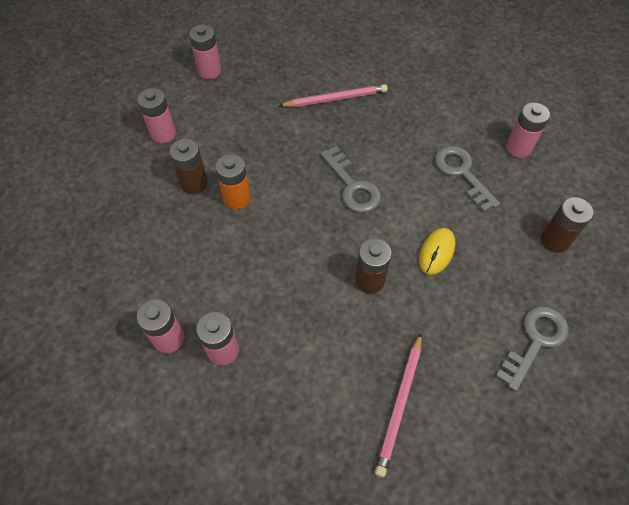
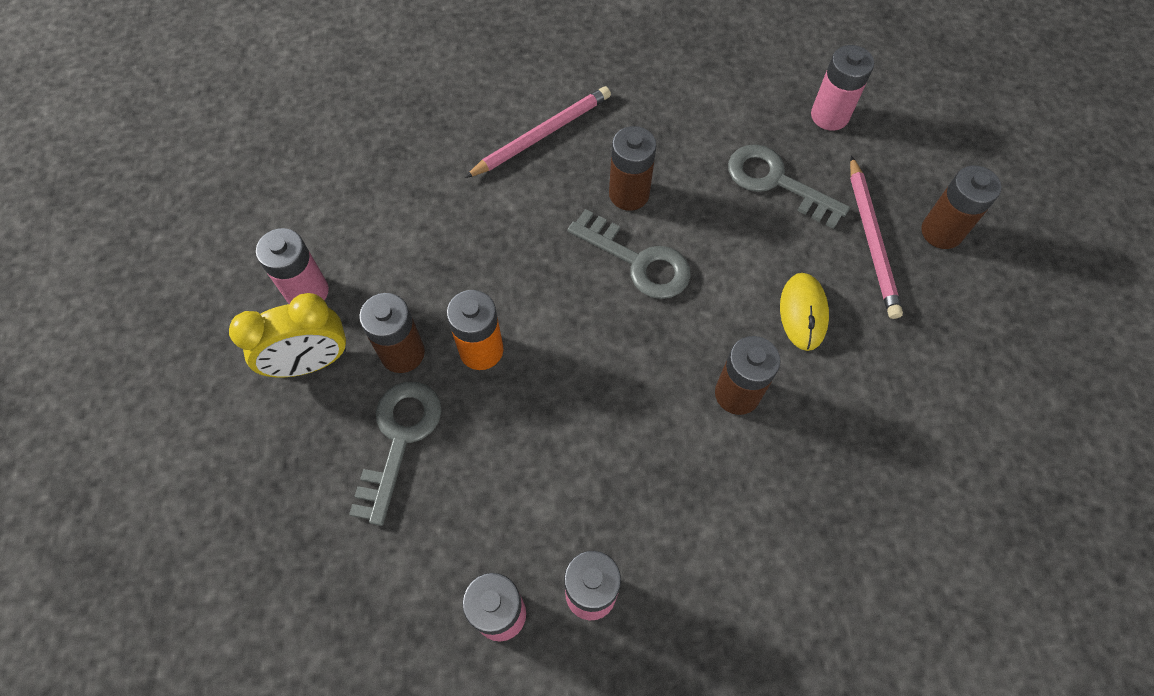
camera: 25 degrees left, 5 degrees up
(144, 169) = (310, 362): none -> yellow clock
(209, 71) = (324, 160): pink battery -> none
(368, 148) = (629, 194): none -> brown battery
(400, 404) = (870, 554): pink pencil -> pink pencil (872, 239)
(535, 341) = (989, 384): grey key -> grey key (399, 439)

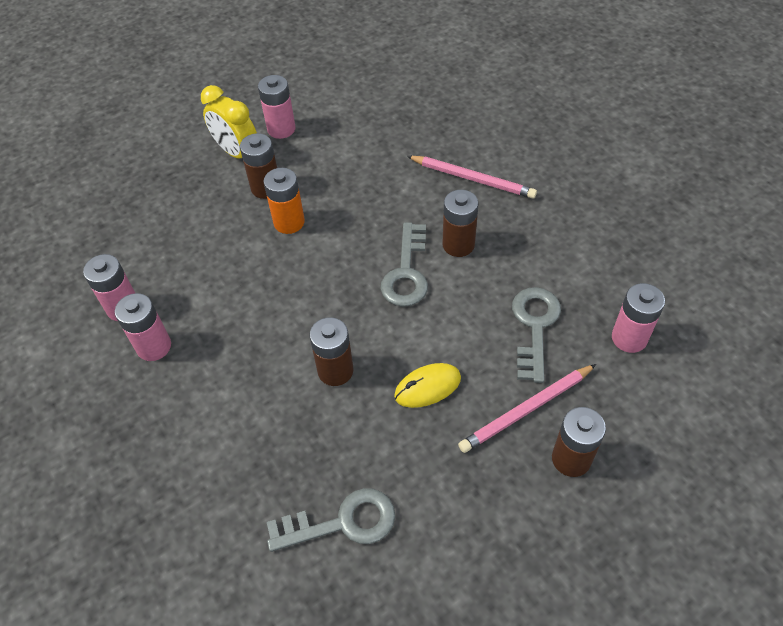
camera: 65 degrees right, 10 degrees down
(399, 439) = (210, 213): grey key -> grey key (343, 522)

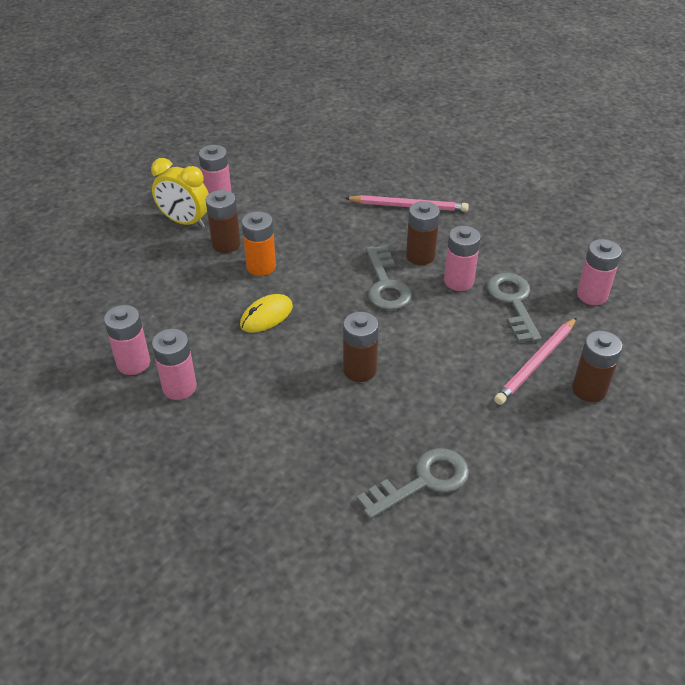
camera: 20 degrees left, 10 degrees down
(427, 387) = (446, 364): yellow mouse -> yellow mouse (266, 316)
(486, 286) = (458, 281): none -> pink battery

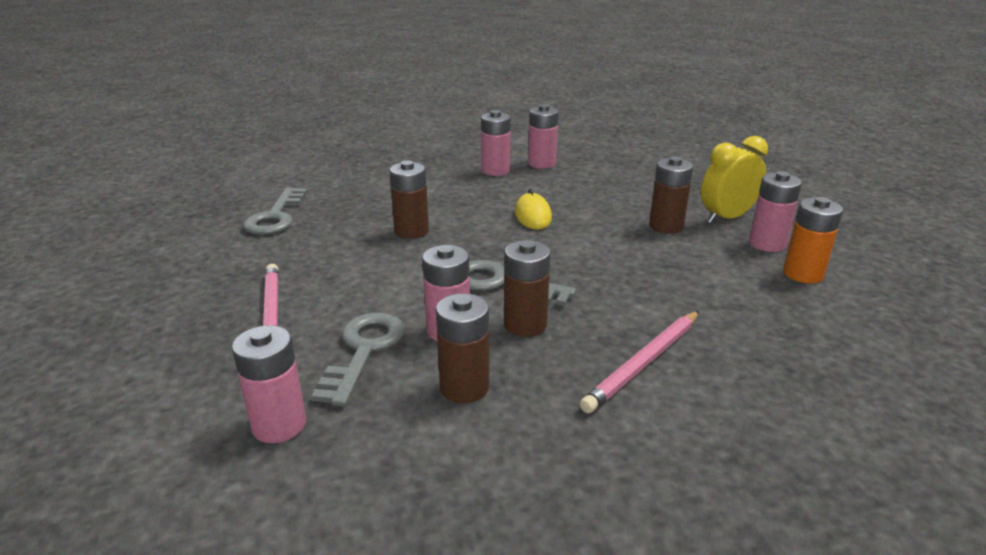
camera: 125 degrees right, 15 degrees down
(261, 266) = (609, 232): orange battery -> orange battery (803, 274)
(513, 302) = (364, 351): grey key -> grey key turned 105 degrees counterclockwise
(589, 389) = (192, 330): brown battery -> brown battery (464, 387)

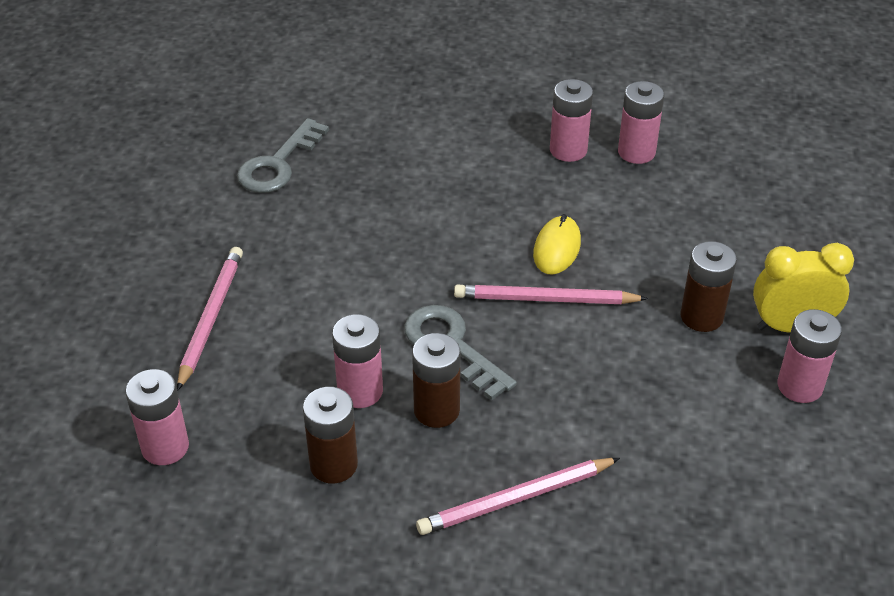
camera: 25 degrees right, 15 degrees up
(364, 351) = (271, 389): grey key -> none
(411, 231) = (406, 233): brown battery -> none
(550, 242) = (546, 300): none -> pink pencil
(803, 274) = (796, 446): orange battery -> none

